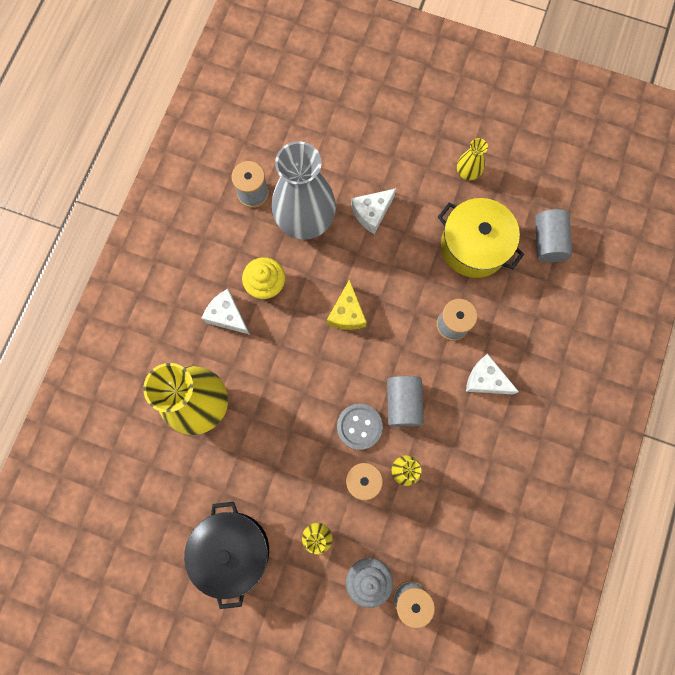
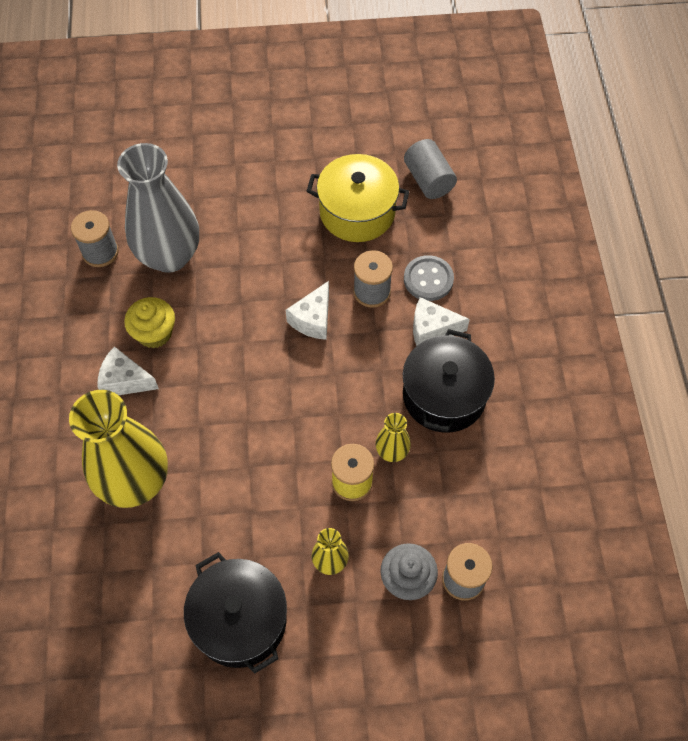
camera: 25 degrees left, 15 degrees down
(347, 313) = (256, 325): yellow cheese -> none
(359, 426) = (322, 429): grey button -> grey button (428, 279)
(372, 213) = (237, 222): white cheese -> white cheese (313, 319)
(403, 403) = (357, 387): grey cylinder -> none
(467, 173) = (317, 150): yellow vase -> none
(468, 442) = (444, 395): none -> black pot

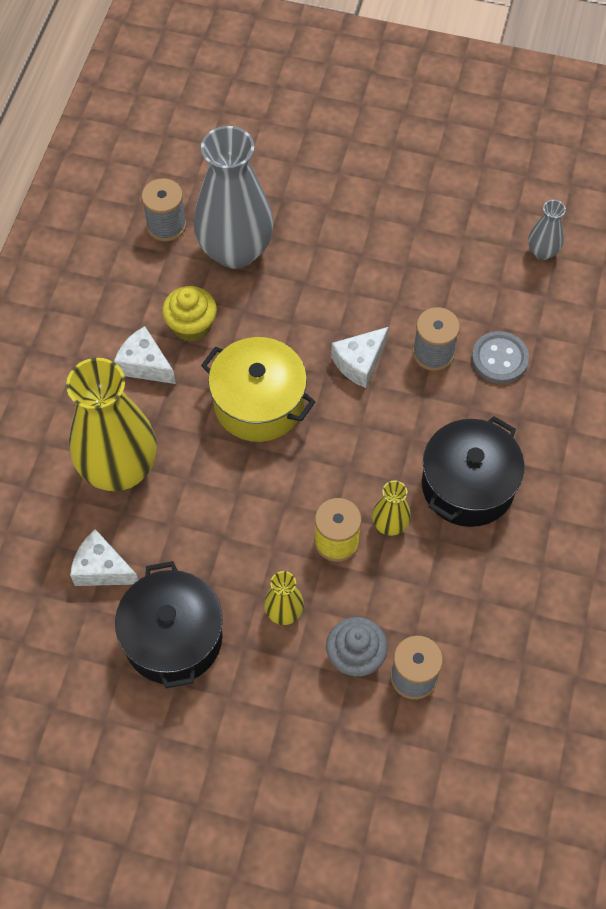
camera: 20 degrees right, 0 degrees up
(357, 212) = (450, 263): yellow pot -> yellow pot (259, 403)
(428, 180) = (542, 252): grey cylinder -> grey vase
(432, 329) = (482, 412): white cheese -> white cheese (102, 569)

